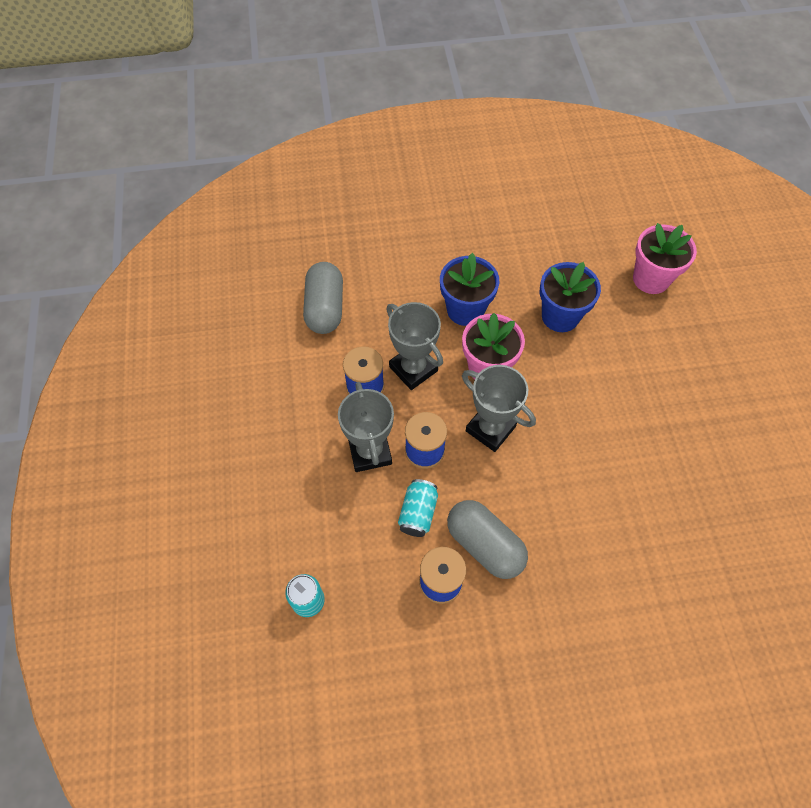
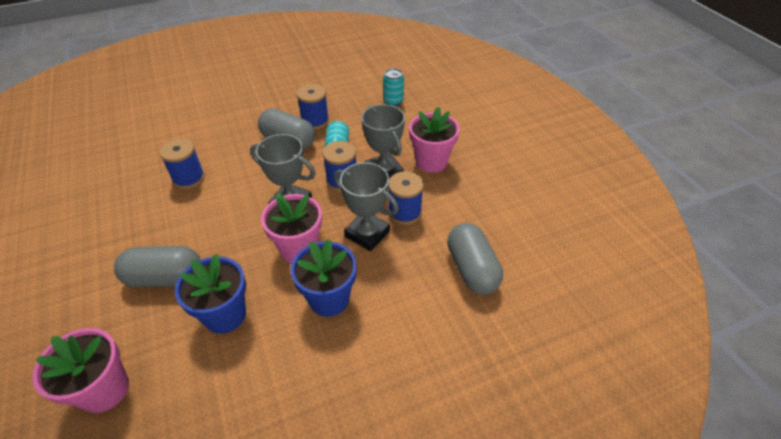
camera: 165 degrees right, 15 degrees down
(304, 455) = (431, 162): none -> pink flower pot
(618, 503) = (189, 178): none -> blue spool
(622, 366) = (165, 278): none -> grey capsule

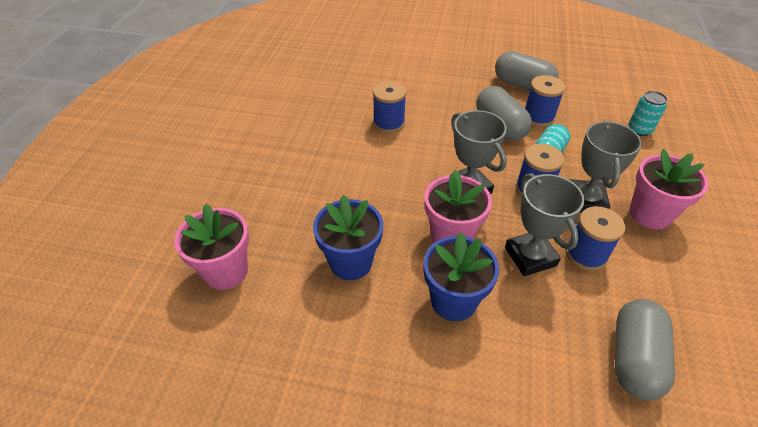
camera: 35 degrees right, 0 degrees up
(165, 278) = (321, 202): grey capsule -> grey capsule (522, 85)

